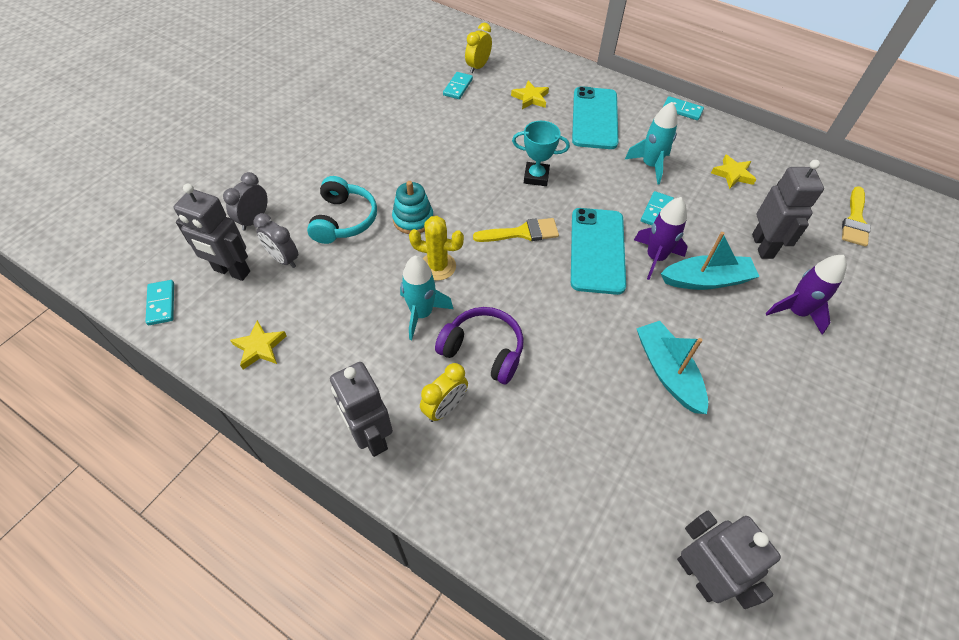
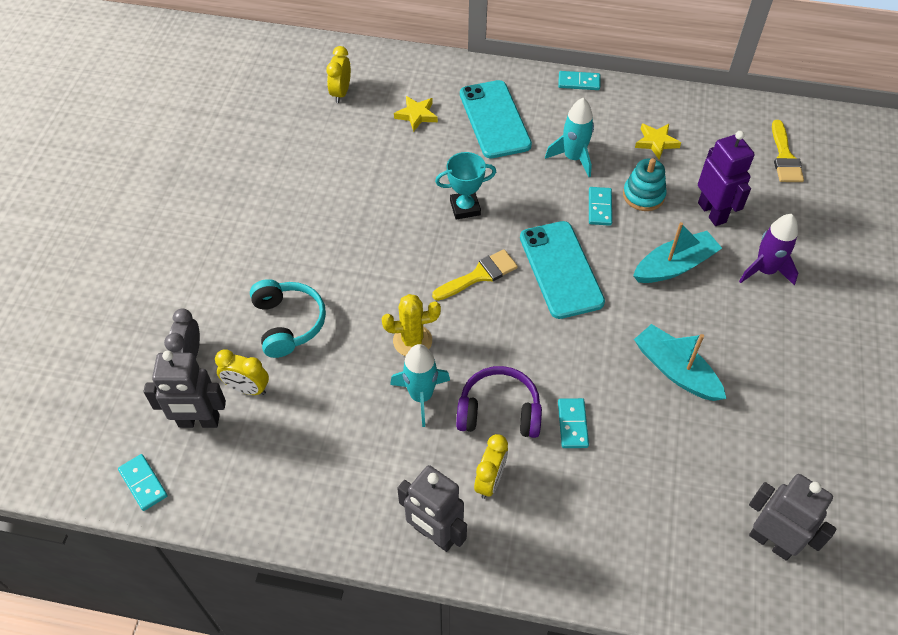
camera: 20 degrees left, 0 degrees up
(260, 347) = (276, 490): yellow star -> none
(283, 259) = (247, 388): grey clock -> yellow clock
(413, 219) = (361, 298): turquoise stacking toy -> turquoise stacking toy (643, 195)
(458, 87) = (331, 125): turquoise domino -> turquoise domino (572, 424)
(655, 258) = (619, 258): purple rocket -> none
(763, 246) = (712, 212): grey robot -> purple robot

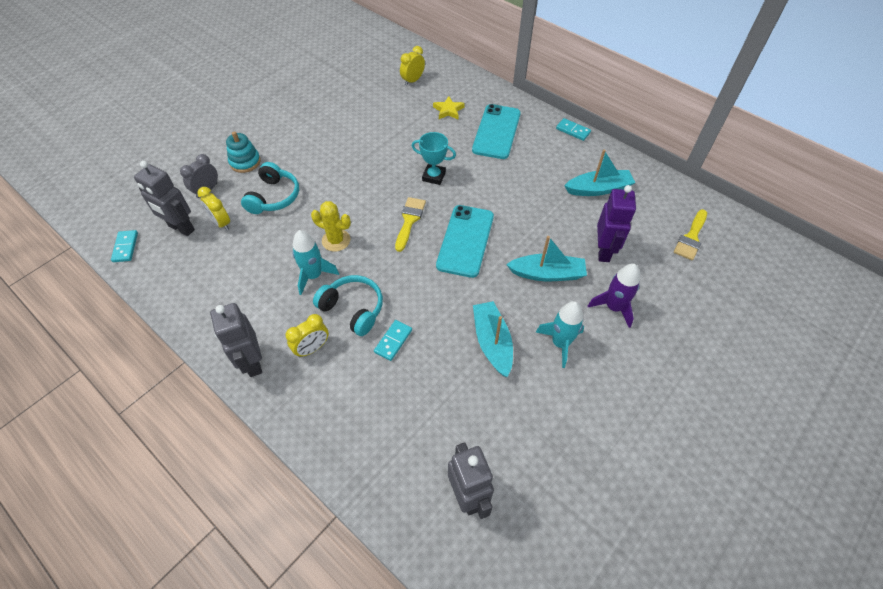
camera: 30 degrees right, 0 degrees up
(479, 275) = (409, 220): yellow brush -> yellow brush turned 75 degrees counterclockwise
(499, 411) = (353, 309): purple headphones -> turquoise headphones
(573, 158) = (531, 175): turquoise rocket -> turquoise rocket (560, 343)
(599, 207) = (524, 214): turquoise domino -> none
(643, 195) = (561, 219): turquoise stacking toy -> turquoise stacking toy (245, 162)
(656, 142) = (598, 189): yellow star -> turquoise boat

